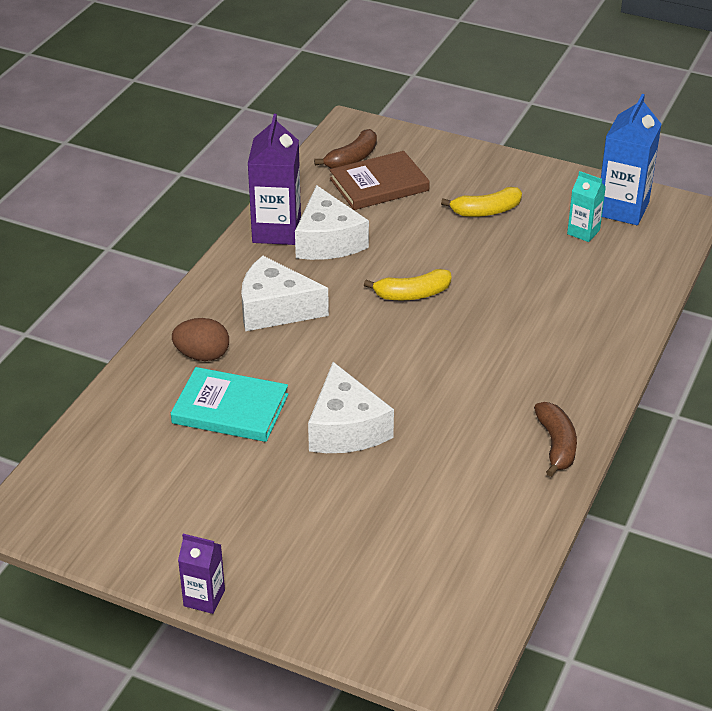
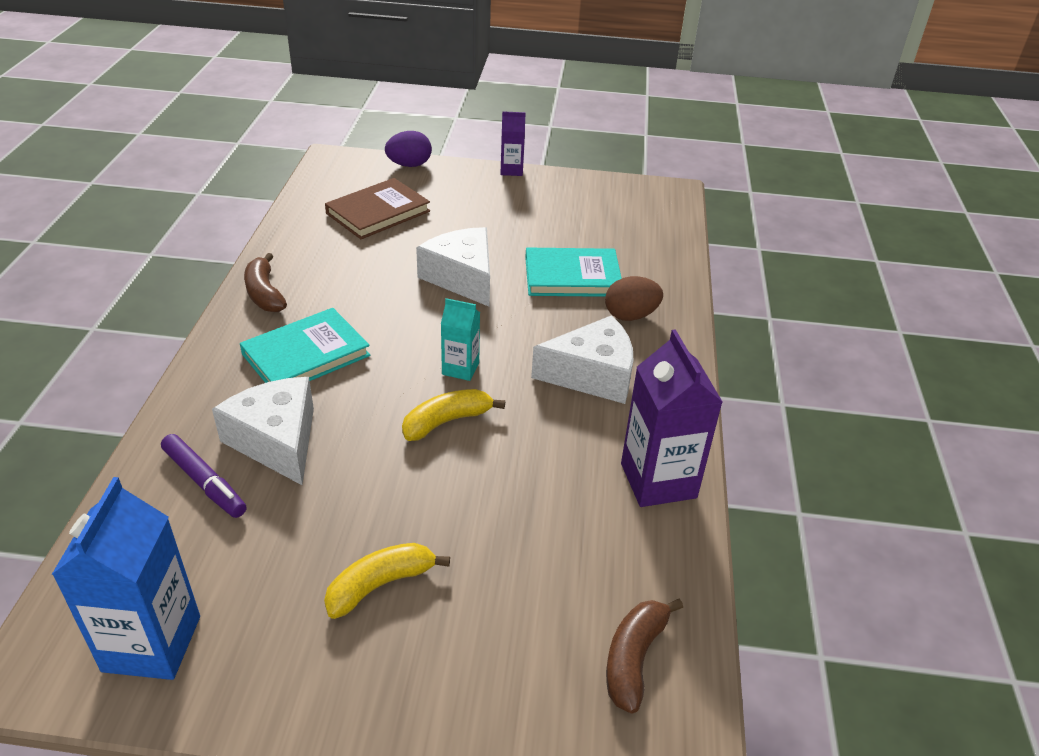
camera: 160 degrees right, 0 degrees up
(328, 241) = (584, 478): white cheese -> white cheese (277, 440)
(344, 638) = (409, 165): none -> purple egg
(379, 185) = (563, 604): brown book -> brown book (378, 212)
(519, 370) = (306, 355): none -> turquoise book
(583, 232) = (223, 575): turquoise carton -> turquoise carton (460, 368)
(600, 285) = (205, 482): none -> purple marker

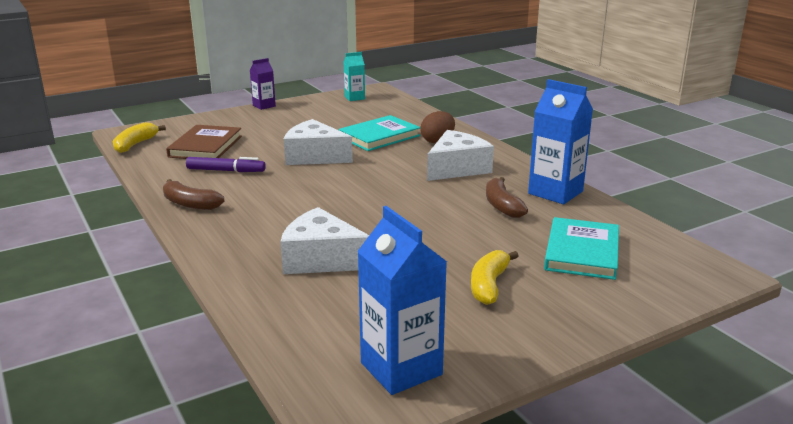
camera: 35 degrees left, 15 degrees down
(205, 482) = (306, 294): purple marker -> purple marker (226, 171)
(306, 355) = (271, 219): turquoise book -> turquoise book (582, 252)
(409, 165) = (189, 121): purple egg -> none
(446, 421) = (410, 213): yellow banana -> yellow banana (135, 144)
(460, 368) = (380, 191): turquoise carton -> turquoise carton (354, 98)
(634, 658) = (650, 253): brown banana -> brown banana (502, 206)
(658, 480) = (555, 192): purple carton -> blue carton

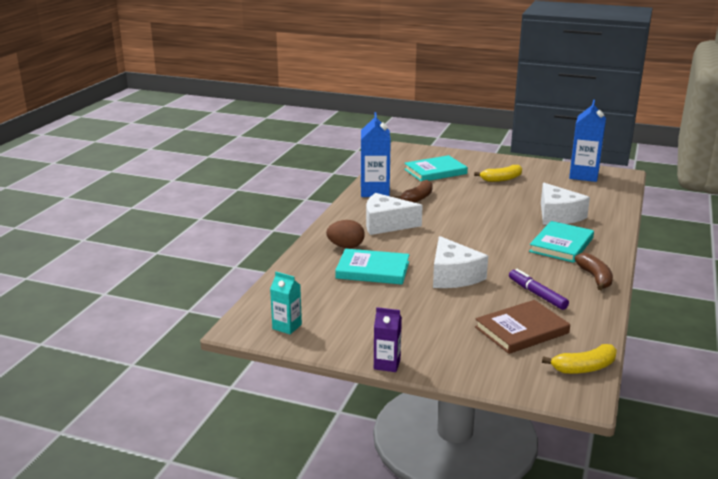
camera: 130 degrees left, 0 degrees up
(264, 222) = (561, 245): none -> turquoise book

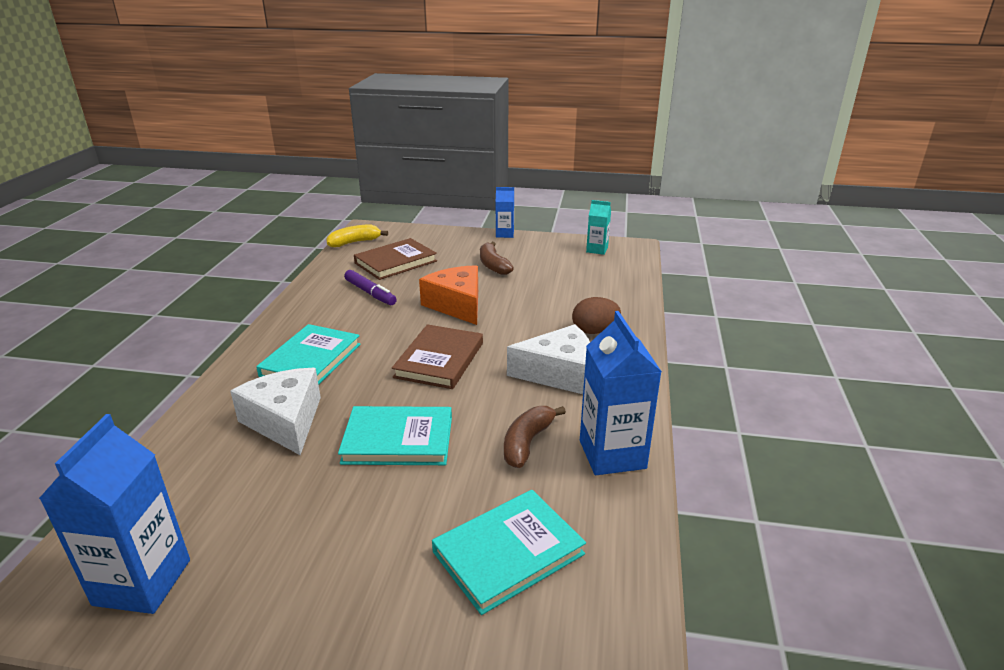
camera: 170 degrees right, 5 degrees up
(372, 270) = (547, 304): turquoise book -> turquoise book (398, 440)
(387, 364) = (504, 234): purple carton -> blue carton
(453, 276) = (457, 305): white cheese -> orange cheese
(467, 237) = (439, 360): none -> brown book
(501, 179) = (354, 536): yellow banana -> none
(595, 277) = (296, 316): brown banana -> brown banana (493, 265)

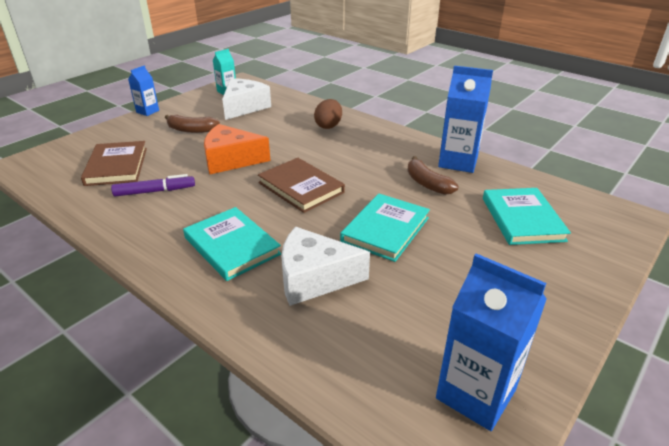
camera: 60 degrees left, 5 degrees up
(354, 242) = (39, 176): yellow banana -> none
(559, 373) = (364, 151): white cheese -> white cheese (244, 107)

